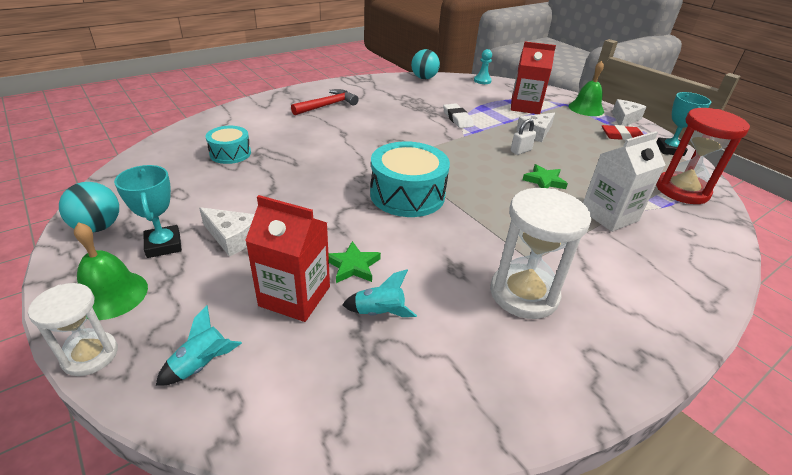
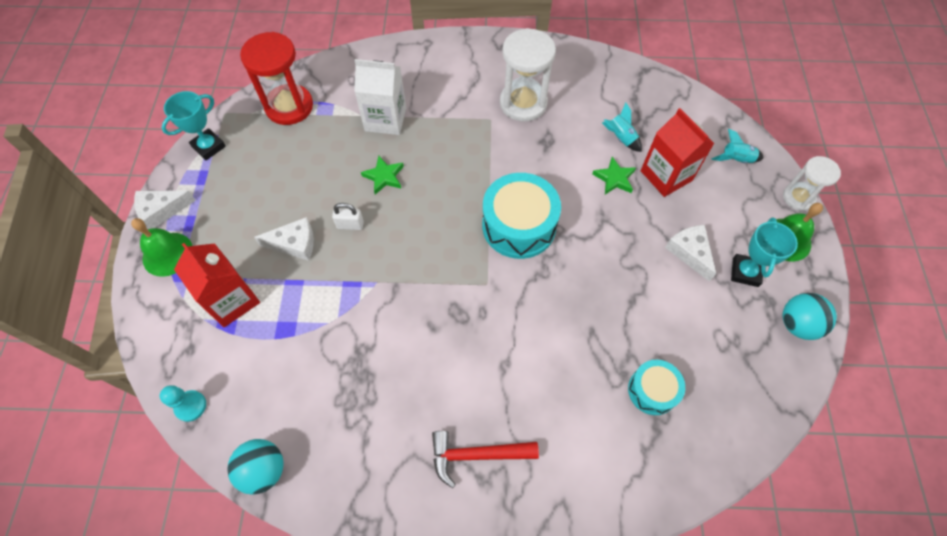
camera: 140 degrees left, 25 degrees up
(457, 119) = (345, 321): white eraser -> none
(622, 136) = (216, 188): red eraser -> none

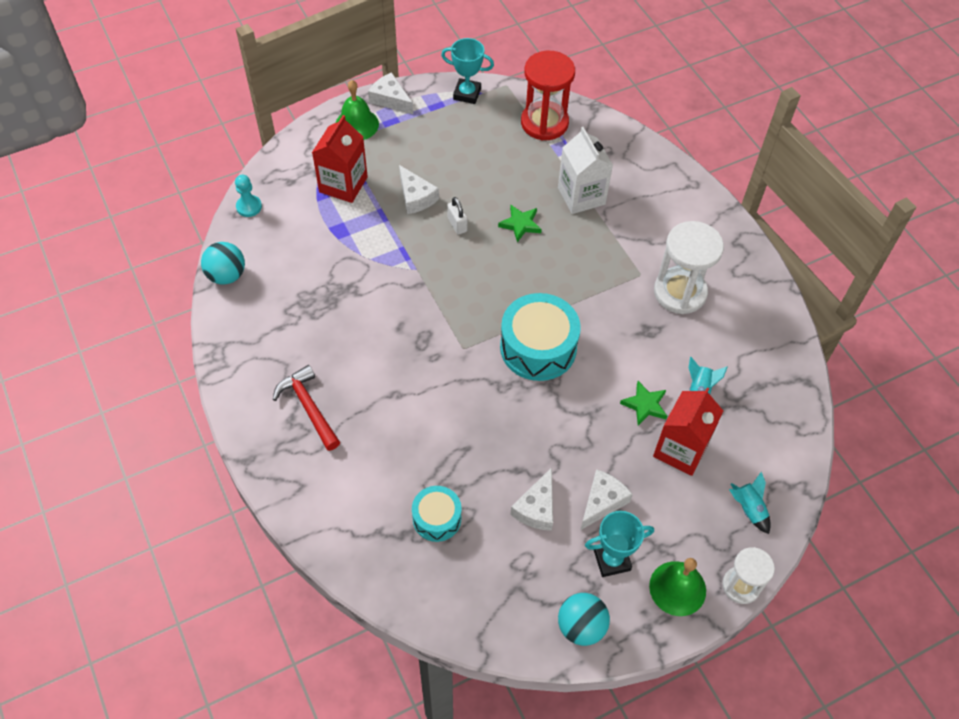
camera: 60 degrees right, 5 degrees down
(675, 304) = (536, 508): none -> white cheese

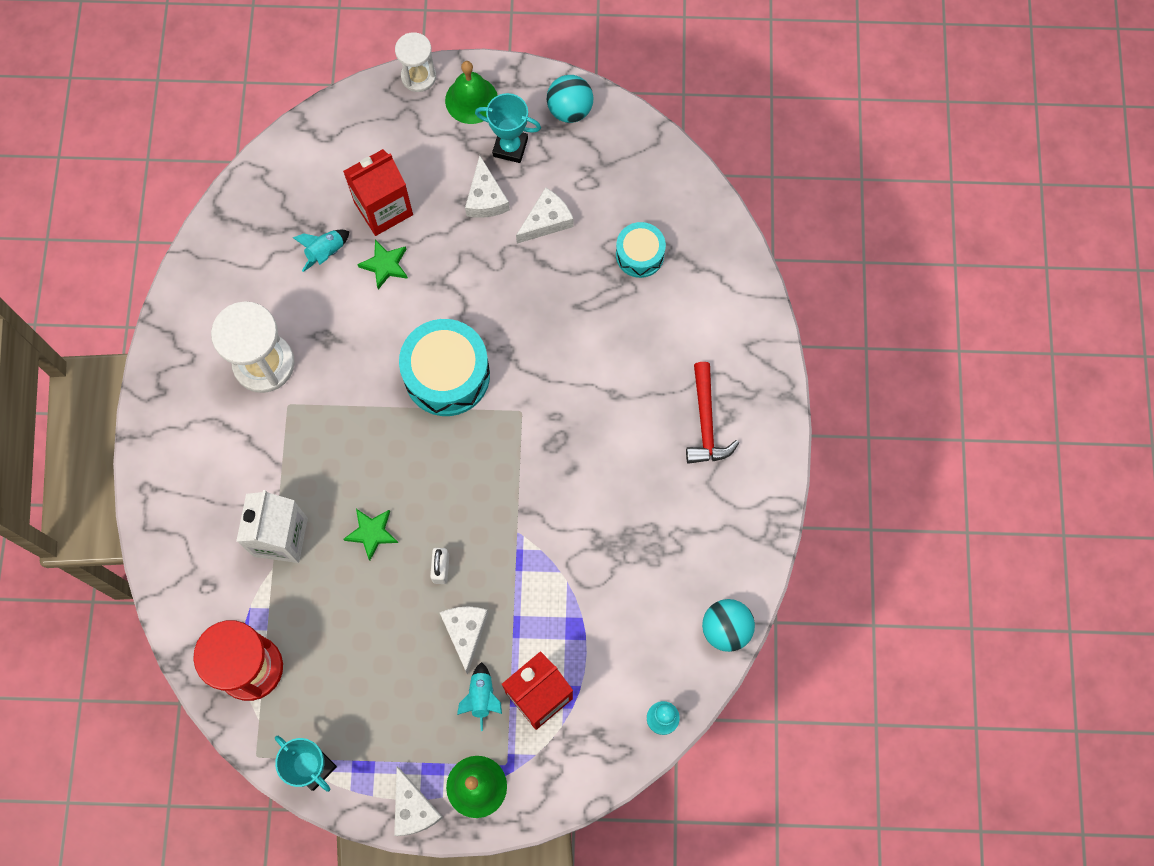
camera: 150 degrees left, 15 degrees up
(602, 502) = (485, 198): white cheese -> white cheese turned 75 degrees counterclockwise
(748, 509) = (364, 130): turquoise rocket -> turquoise rocket (481, 697)

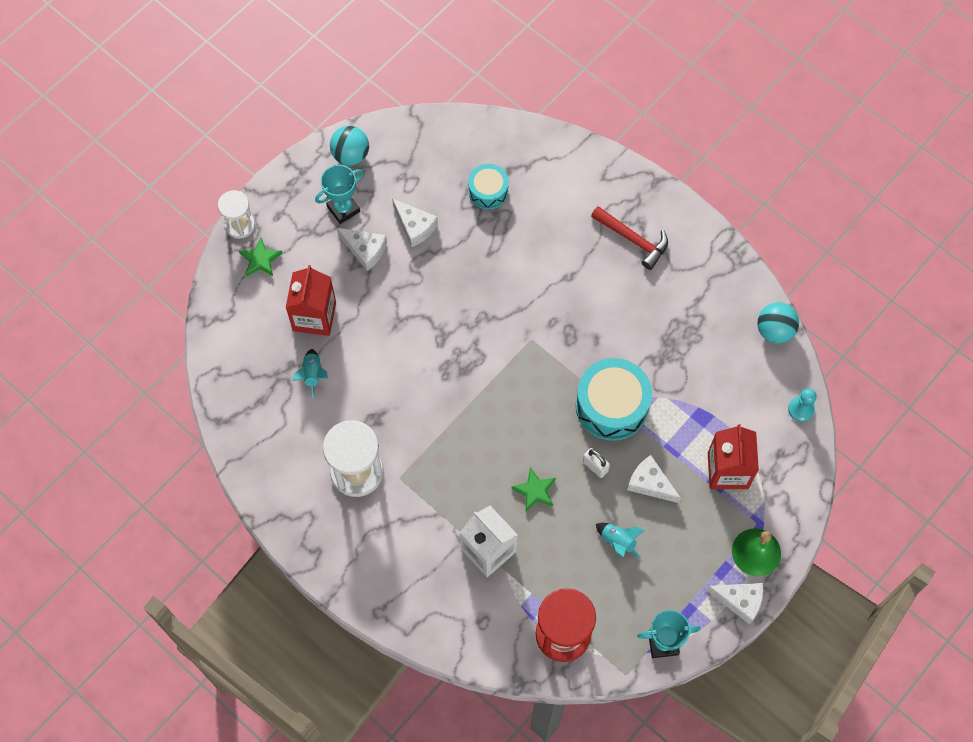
camera: 50 degrees left, 5 degrees down
(385, 265) = (356, 345): green star -> green star (260, 259)
(447, 375) = (467, 365): turquoise drum -> turquoise drum (611, 406)
(471, 100) = (287, 206): green bell -> none
(481, 697) = (700, 505): turquoise rocket -> turquoise rocket (618, 541)
(546, 221) = (415, 227): white cheese -> white cheese turned 135 degrees clockwise

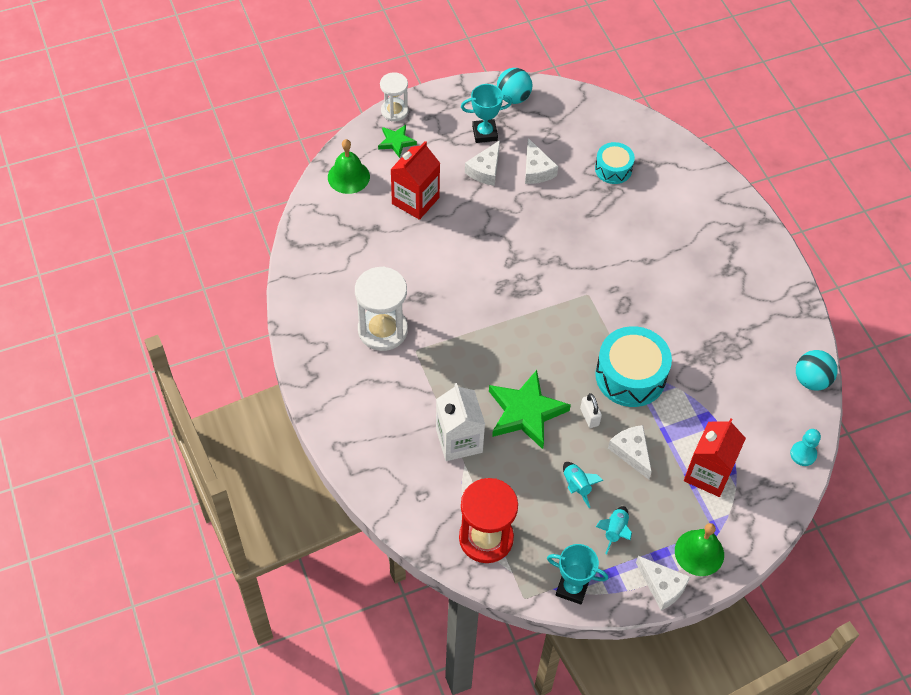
camera: 25 degrees right, 10 degrees down
(233, 321) = (348, 177): none -> green bell
(312, 375) = (389, 242): turquoise rocket -> turquoise rocket (615, 531)
(365, 250) = (485, 170): white cheese -> white cheese turned 60 degrees clockwise
(535, 491) = (525, 412): green star -> green star, size x1.91
(633, 239) = (720, 256): red hammer -> none

